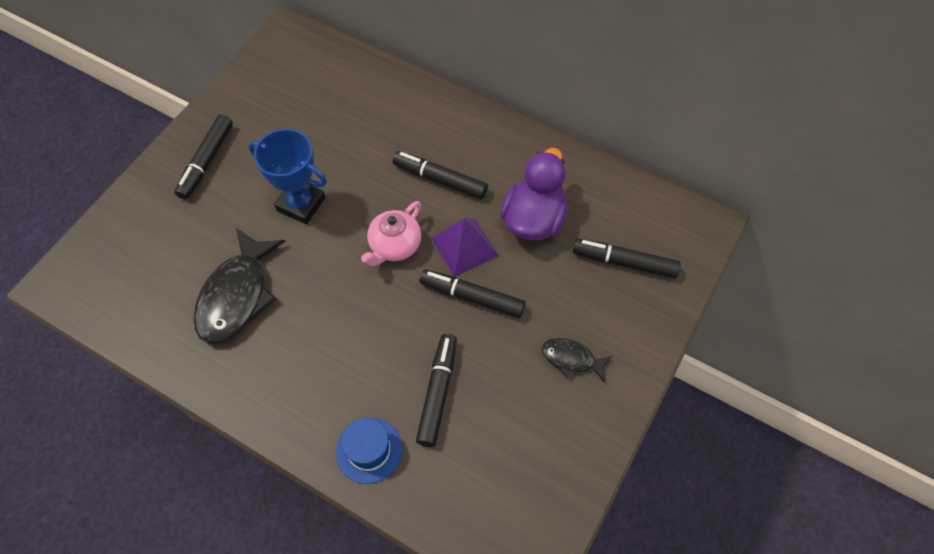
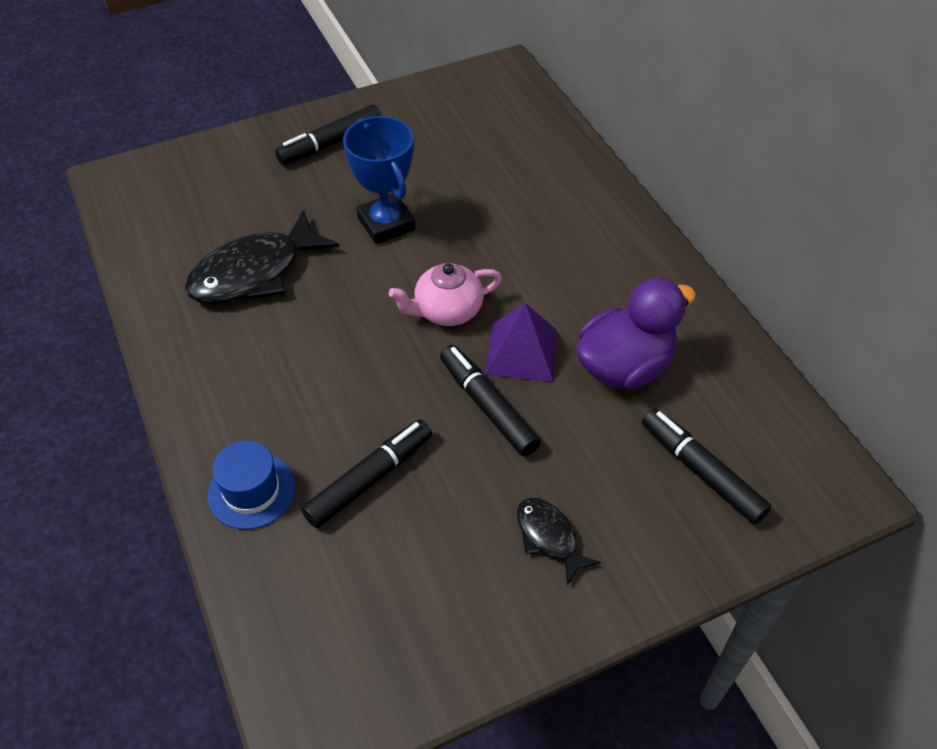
camera: 35 degrees right, 10 degrees down
(440, 179) = (549, 273): black marker -> none

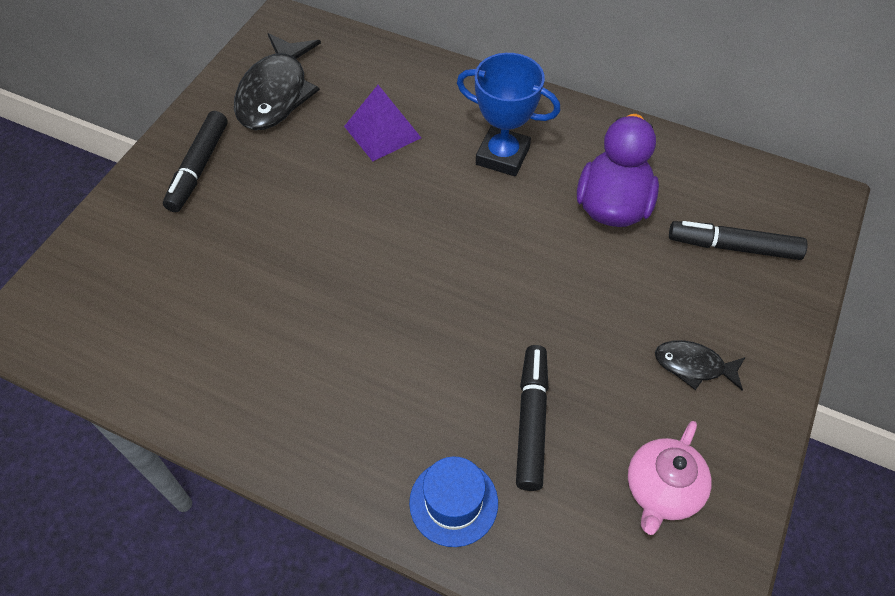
camera: 40 degrees left, 5 degrees up
(254, 273) = (254, 322): black fish -> black fish (276, 93)
(386, 223) = (323, 208): blue trophy -> blue trophy (502, 156)
(447, 311) = (447, 248): pink teapot -> pink teapot (661, 490)
(488, 406) = (554, 301): black marker -> none
(522, 352) = (534, 243): purple pyramid -> purple pyramid (382, 132)

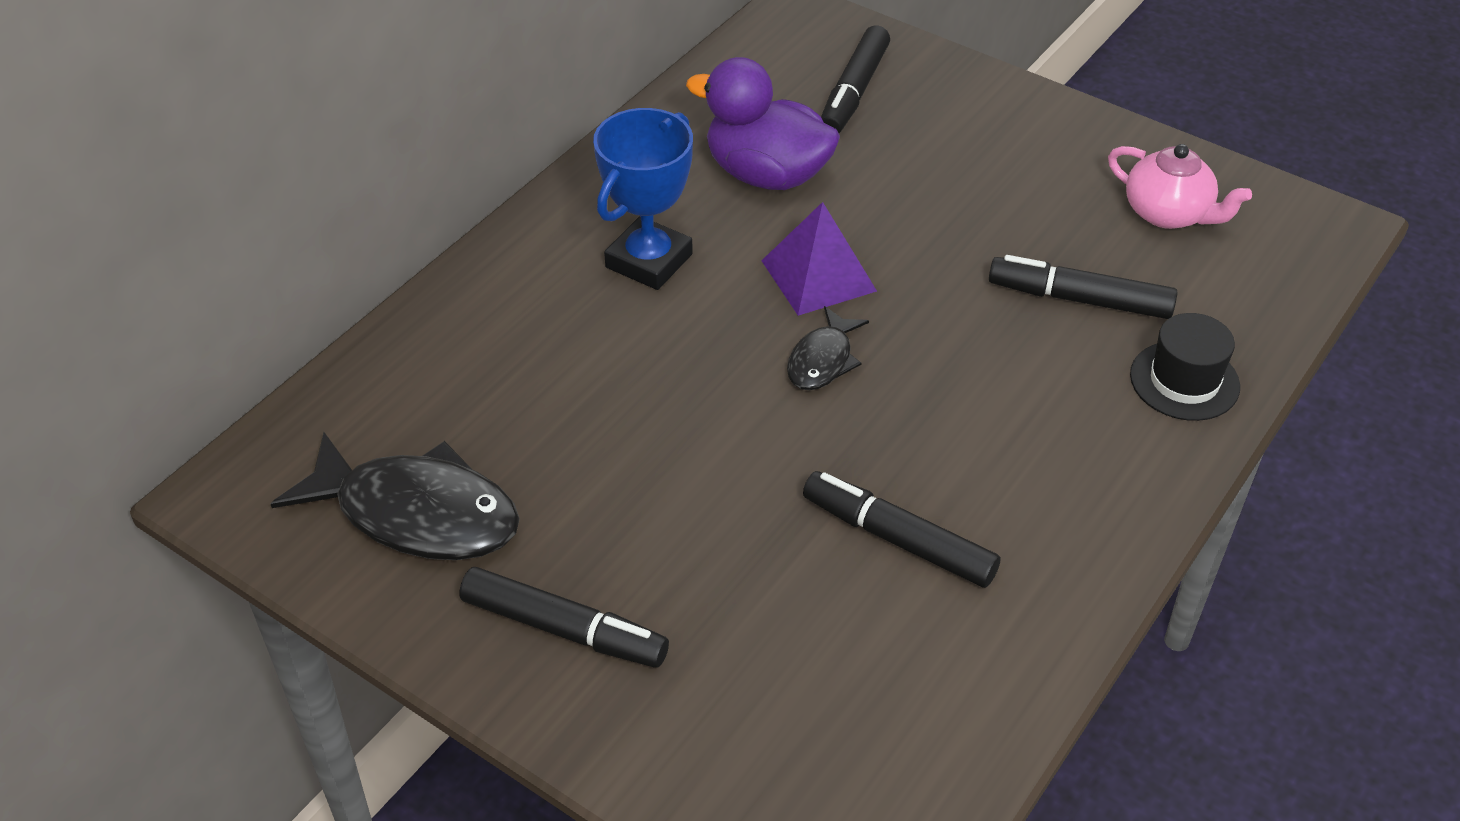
camera: 80 degrees left, 10 degrees down
(273, 319) = (898, 539): none -> black marker
(382, 132) = (557, 384): purple pyramid -> purple pyramid (818, 275)
(453, 502) = (1184, 381): blue hat -> black hat
(693, 366) = (1015, 158): black fish -> black fish (822, 360)

